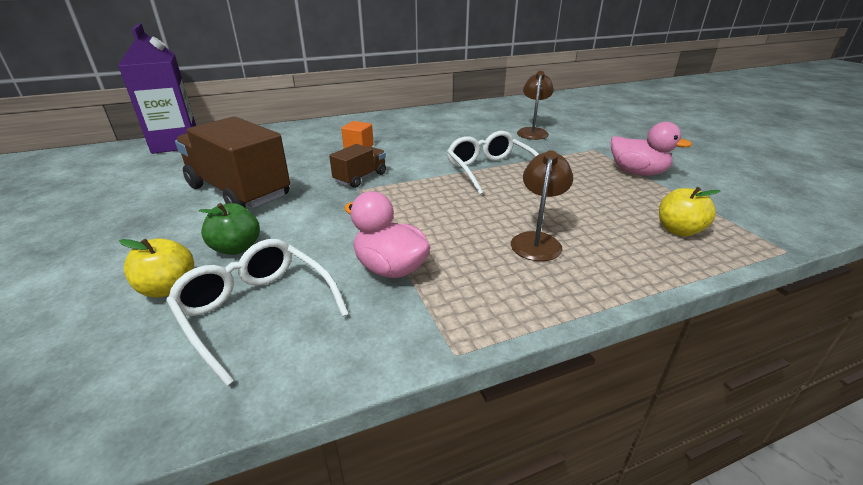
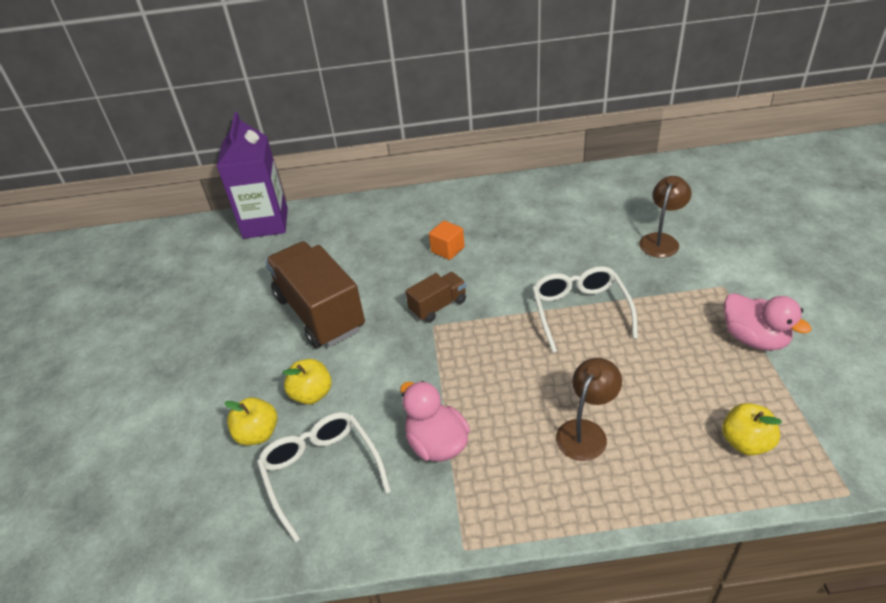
camera: 20 degrees right, 10 degrees up
(236, 248) = (312, 394): green apple -> yellow apple

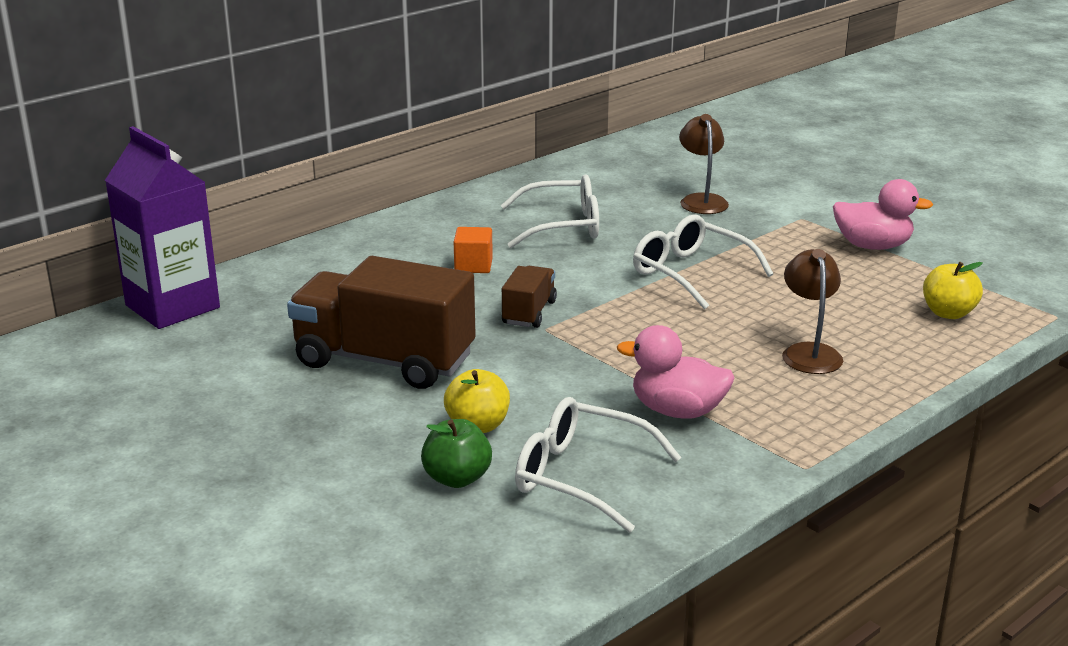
camera: 40 degrees left, 15 degrees down
(258, 434) = (457, 478): yellow apple -> green apple
(538, 233) = (563, 226): none -> white glasses

